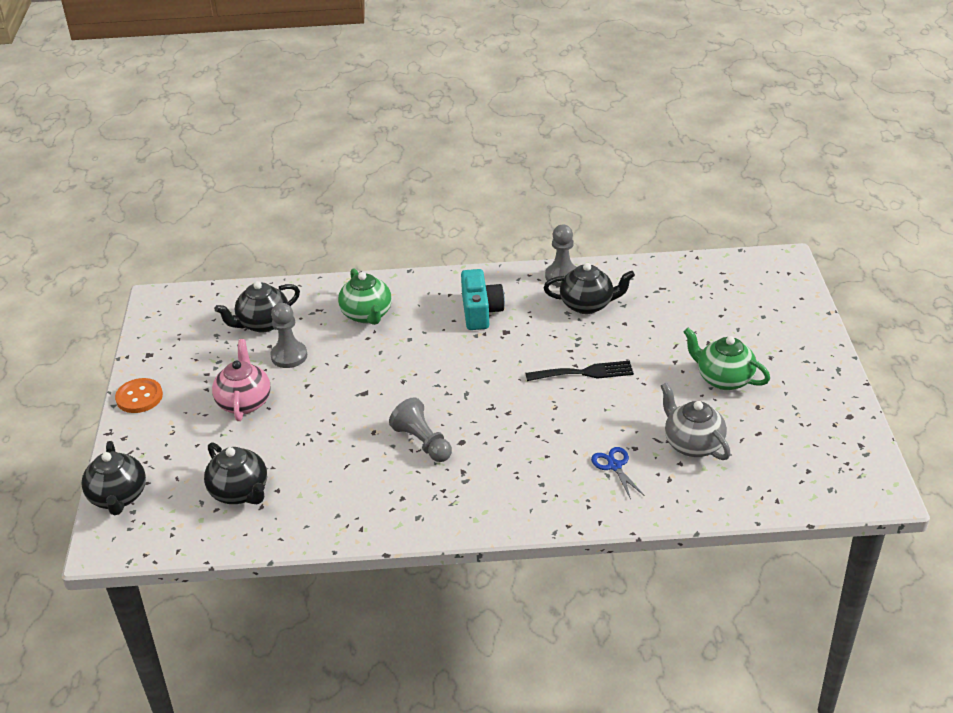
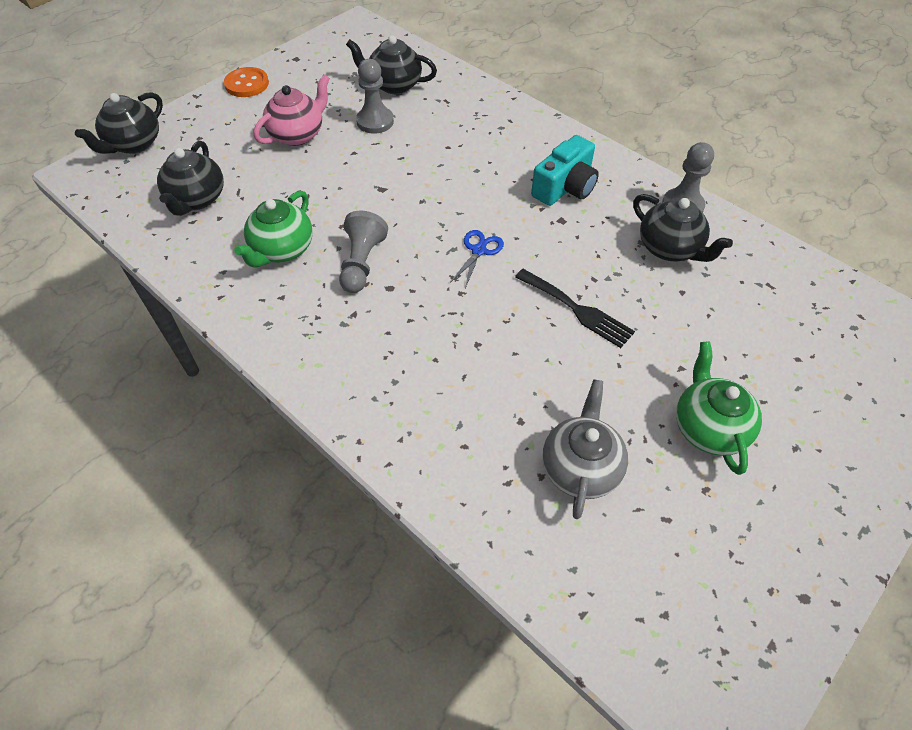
camera: 45 degrees right, 15 degrees up
(367, 315) = (473, 128): green teapot -> green teapot (282, 250)
(614, 466) = (477, 422): blue scissors -> blue scissors (479, 250)

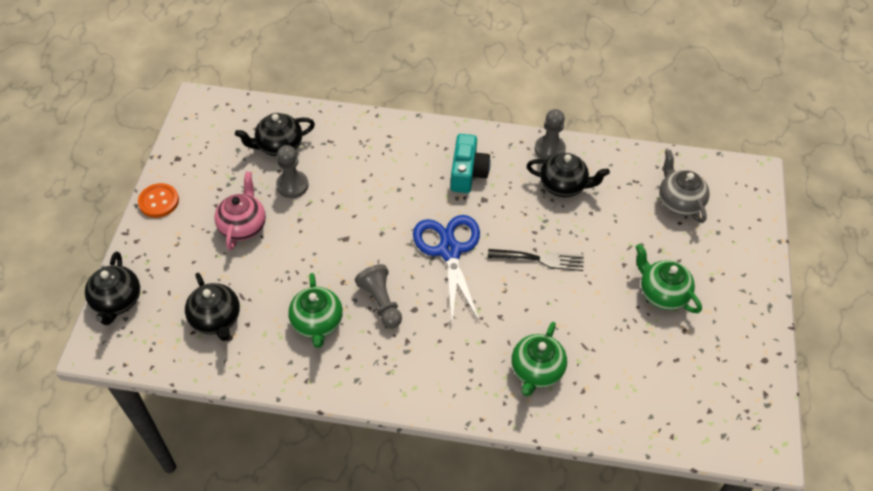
camera: 35 degrees left, 0 degrees up
(469, 426) = (536, 371): none -> green teapot
(479, 250) = (449, 251): blue scissors -> blue scissors, size x2.16
(580, 467) = (614, 358): grey teapot -> grey teapot (679, 202)

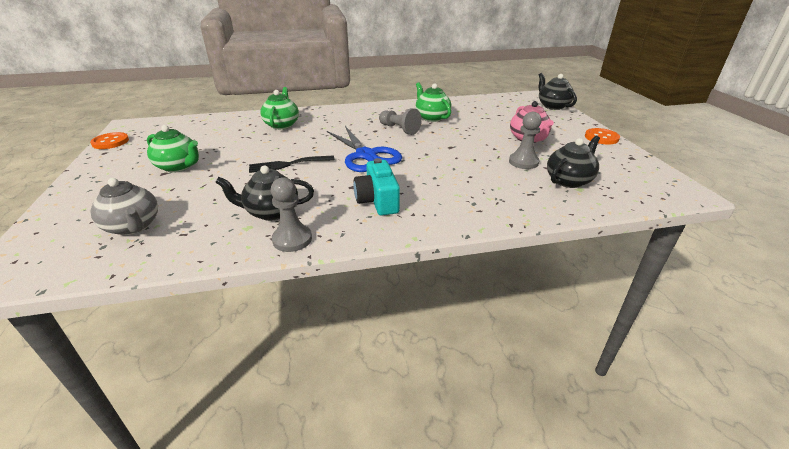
camera: 160 degrees right, 20 degrees down
(216, 319) = (491, 110): black teapot -> none
(769, 391) = (110, 142): none -> orange button

